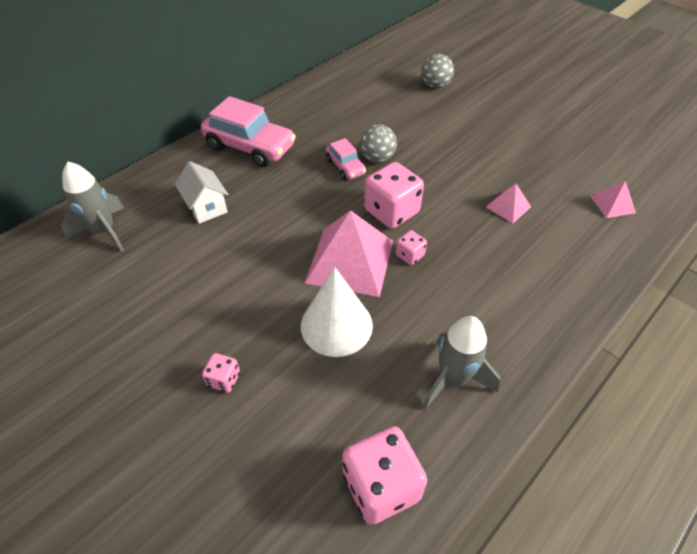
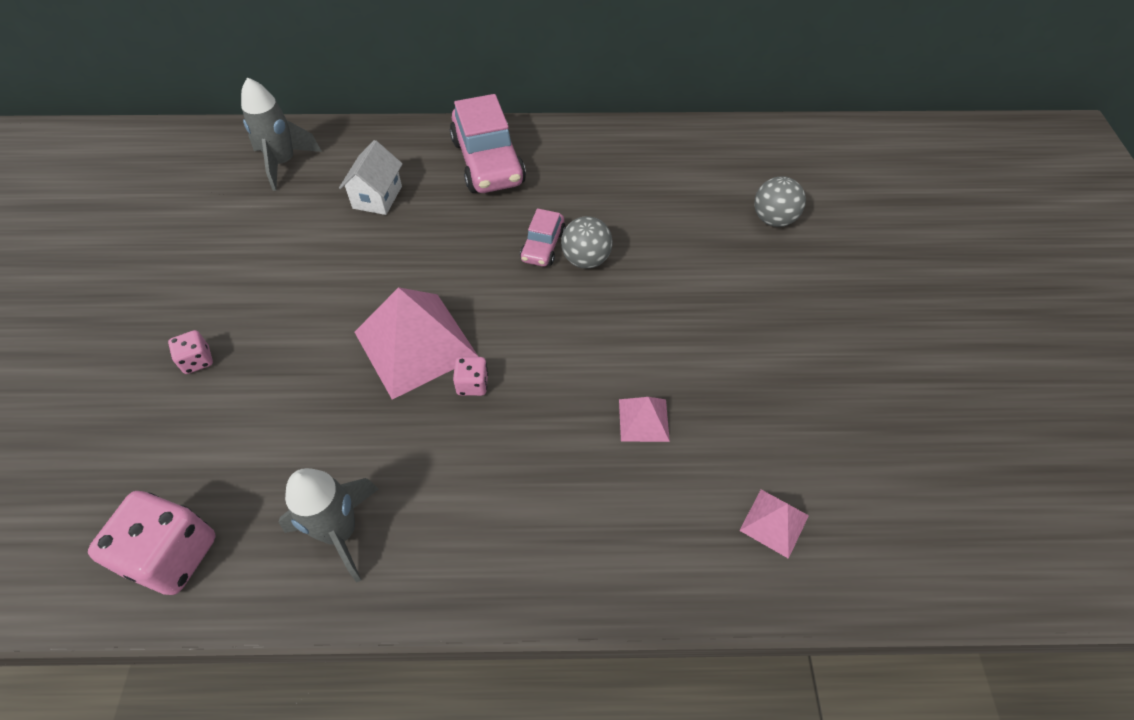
camera: 45 degrees right, 5 degrees up
(336, 325) = (325, 392): white cone -> none
(391, 212) = (519, 327): pink dice -> none

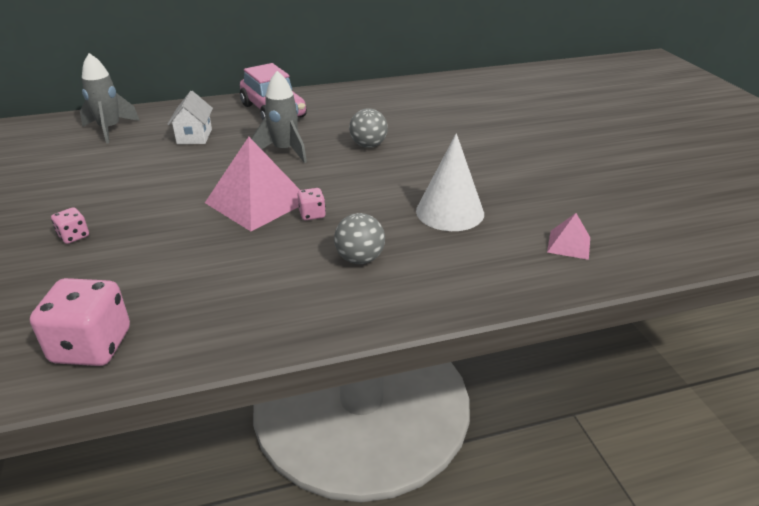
camera: 15 degrees left, 20 degrees down
(340, 532) = (238, 306): grey rocket -> grey rocket (285, 151)
(543, 246) = (333, 143): pink car -> none
(643, 420) = (450, 212): pink pyramid -> white cone
(773, 219) = (489, 112): grey ball -> grey ball (360, 259)

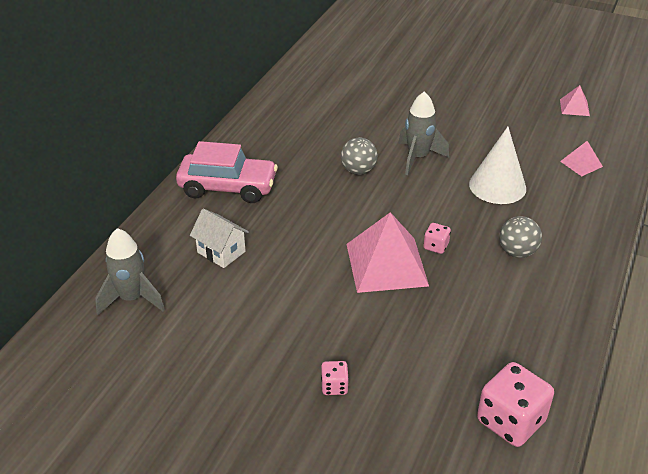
camera: 50 degrees left, 5 degrees up
(285, 151) = (316, 215): grey rocket -> grey rocket (418, 158)
(662, 206) = (574, 107): none -> pink pyramid

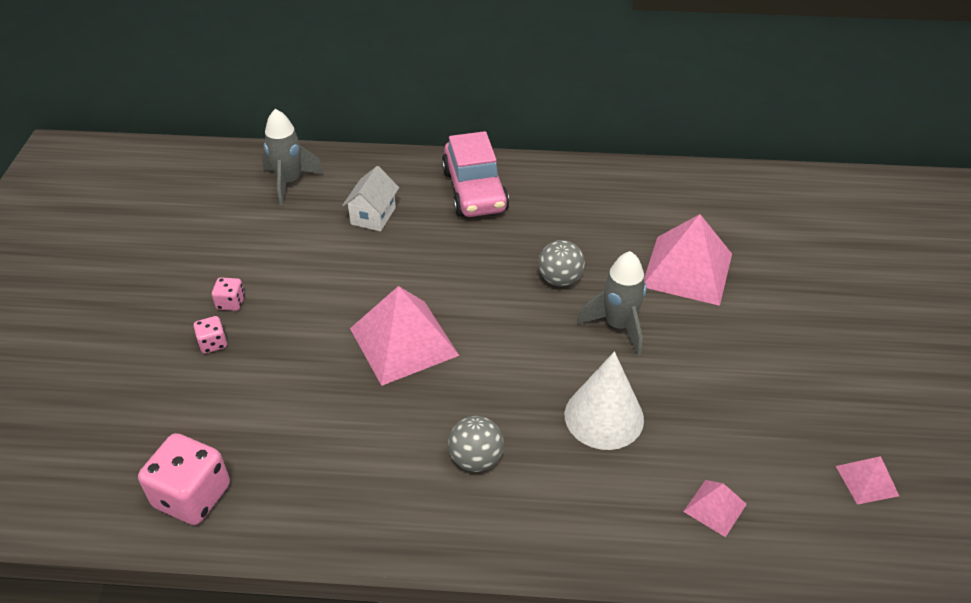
camera: 70 degrees right, 5 degrees up
(378, 115) = (687, 269): none -> pink pyramid
(436, 246) = (452, 378): pink dice -> pink dice (231, 303)

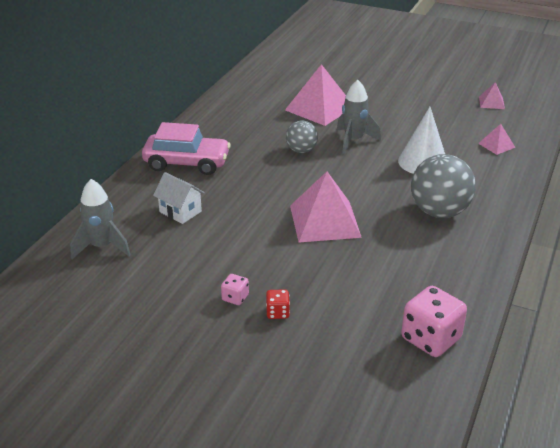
camera: 70 degrees left, 10 degrees down
(213, 343) = (277, 312): pink dice -> red dice
(476, 459) = (439, 212): grey ball -> grey ball, size x1.74

